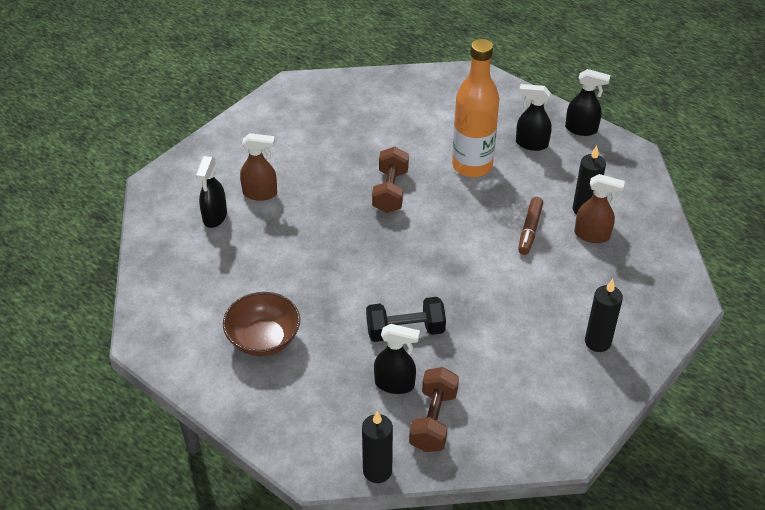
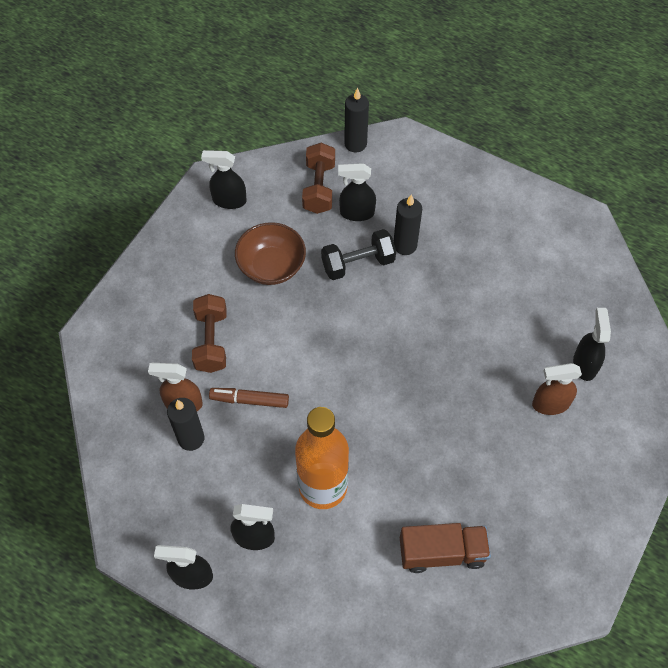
camera: 170 degrees right, 15 degrees up
(263, 339) = (481, 236): brown bowl -> brown bowl (271, 266)
(386, 119) = (442, 552): none -> brown truck
(390, 191) = (409, 431): brown dumbbell -> brown dumbbell (211, 341)
(530, 230) = (250, 400): brown marker -> brown marker turned 90 degrees counterclockwise
(543, 420) = (229, 200): none -> black spray bottle
(597, 342) = (182, 278): black candle -> black candle (405, 245)

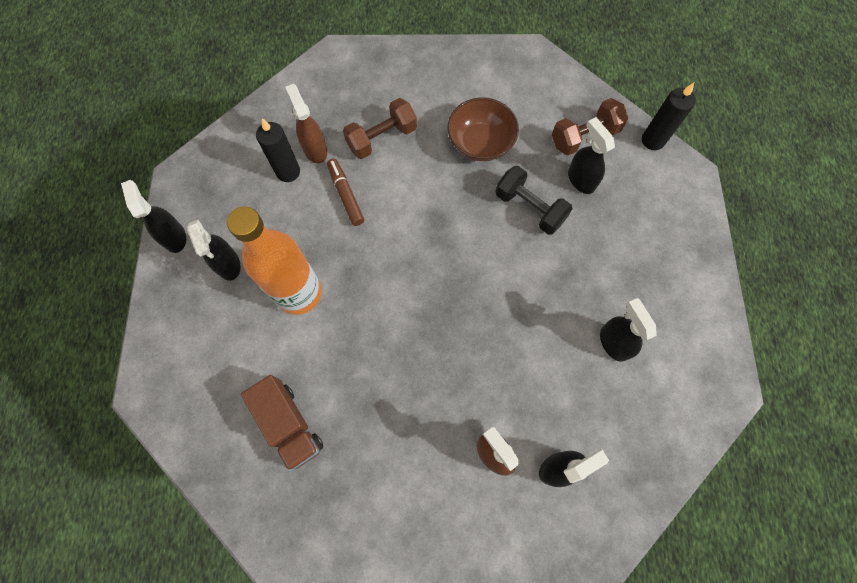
camera: 60 degrees right, 10 degrees up
(229, 200) = (521, 77): black spray bottle -> black spray bottle (613, 342)
(405, 245) = (576, 237): black candle -> none

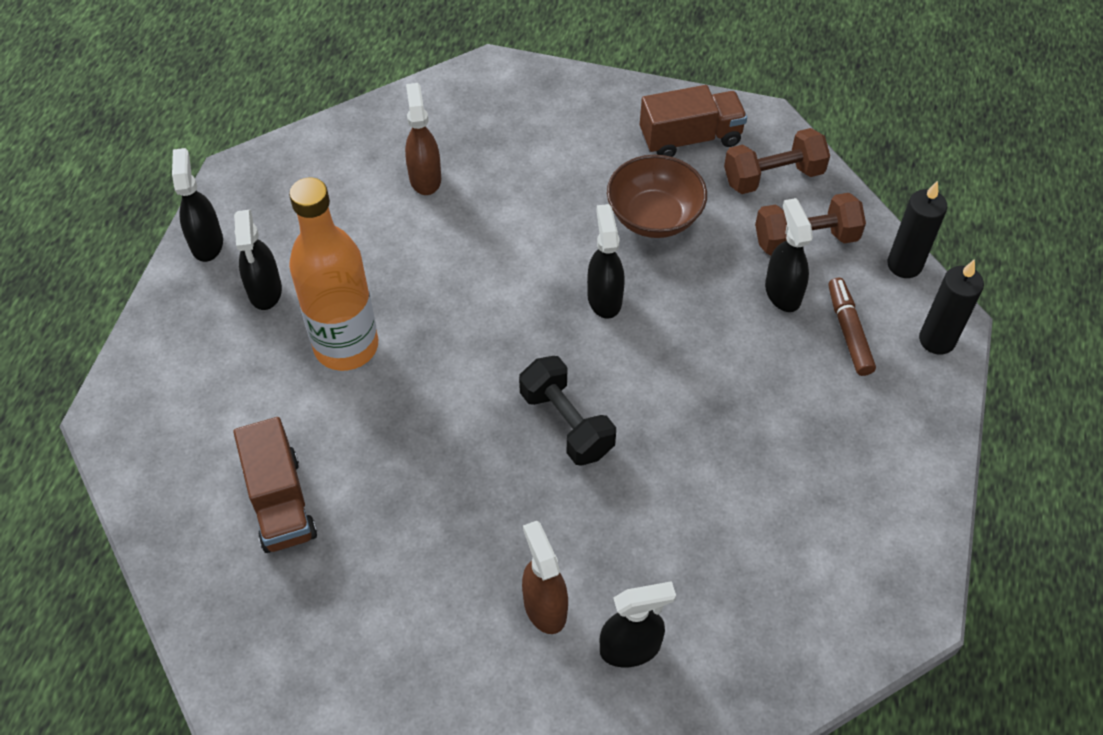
camera: 15 degrees right, 15 degrees down
(288, 172) = (380, 197): black candle -> black candle (937, 340)
(346, 195) = (448, 242): brown marker -> brown marker (848, 332)
(382, 138) = (519, 183): brown dumbbell -> brown dumbbell (773, 177)
(487, 78) = (690, 138): none -> brown truck
(529, 208) = (697, 312): black dumbbell -> black dumbbell (566, 423)
(613, 342) = (762, 509): black spray bottle -> black spray bottle (604, 298)

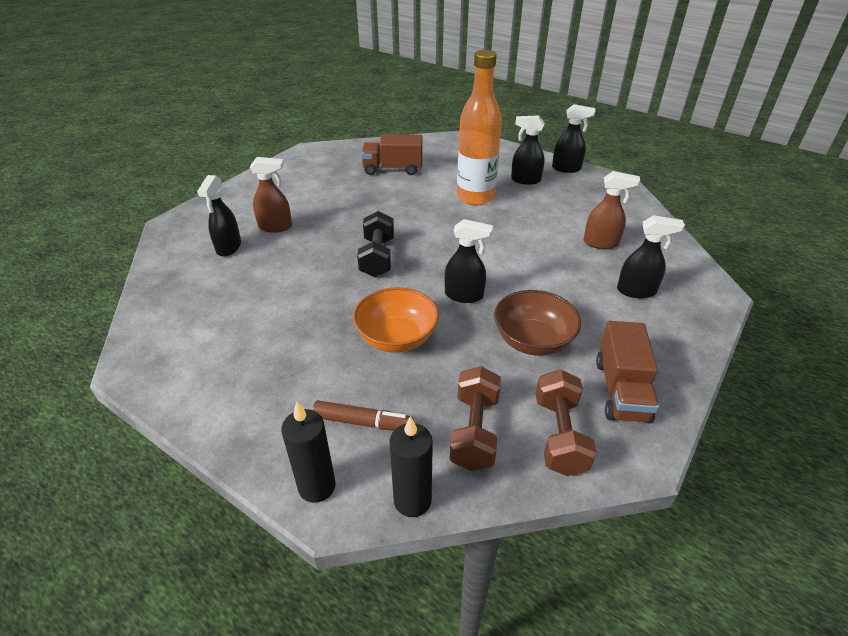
camera: 110 degrees right, 15 degrees down
(566, 423) = (377, 257): black dumbbell -> black dumbbell turned 75 degrees counterclockwise
(715, 344) = (397, 338): none -> orange bowl
(782, 292) = (424, 393): black spray bottle -> black spray bottle (636, 291)

